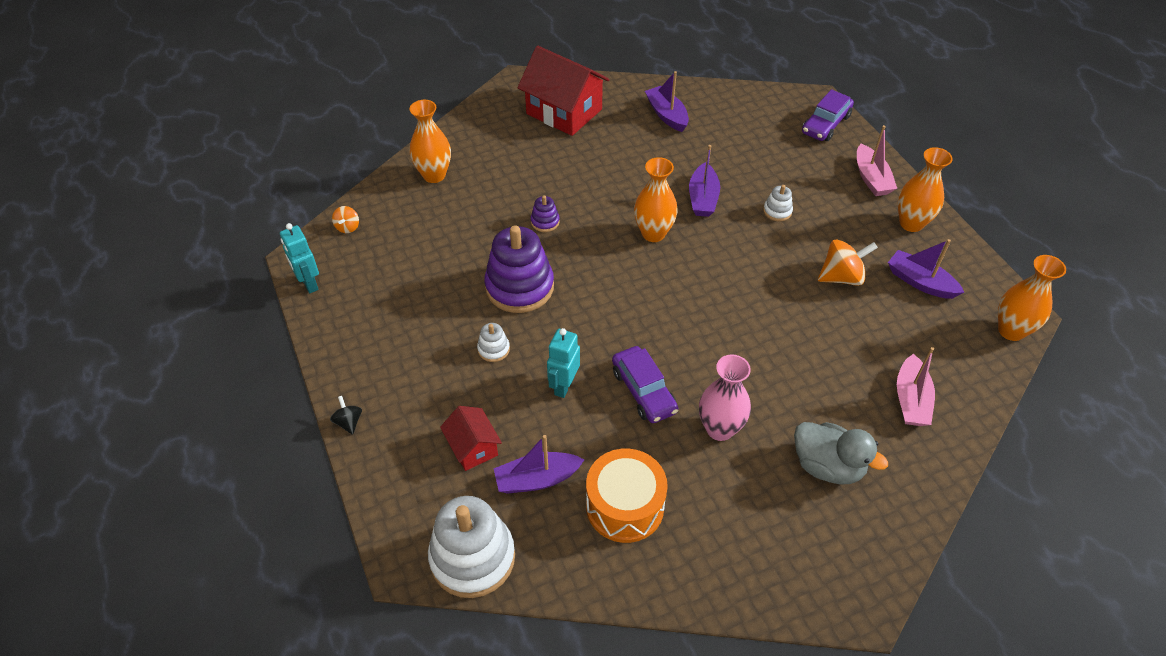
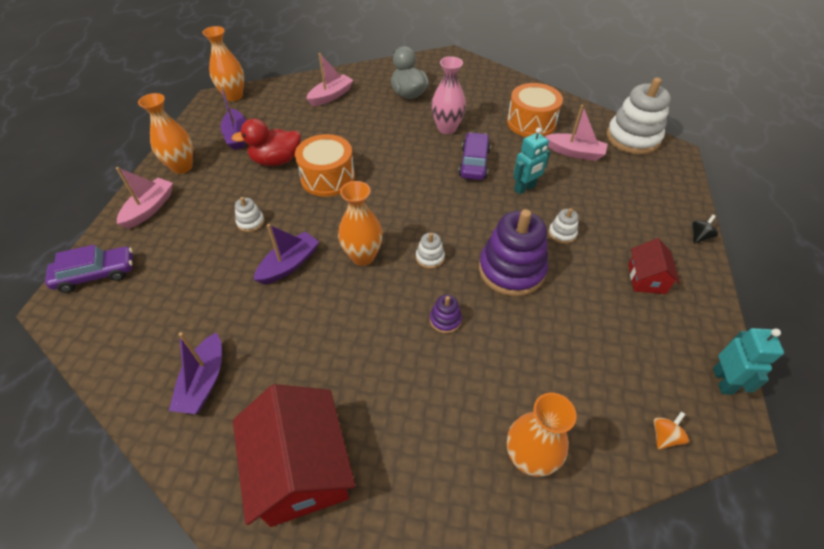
camera: 145 degrees left, 0 degrees up
(348, 422) = (699, 237): black spinning top -> black spinning top turned 150 degrees counterclockwise
(473, 447) = (609, 183): red house -> red house (646, 278)
(537, 479) = (575, 152): purple boat -> pink boat
(598, 261) = (430, 257): none -> white stacking toy
(769, 287) = (328, 178): none -> orange drum
(841, 277) = (276, 160): orange spinning top -> red duck

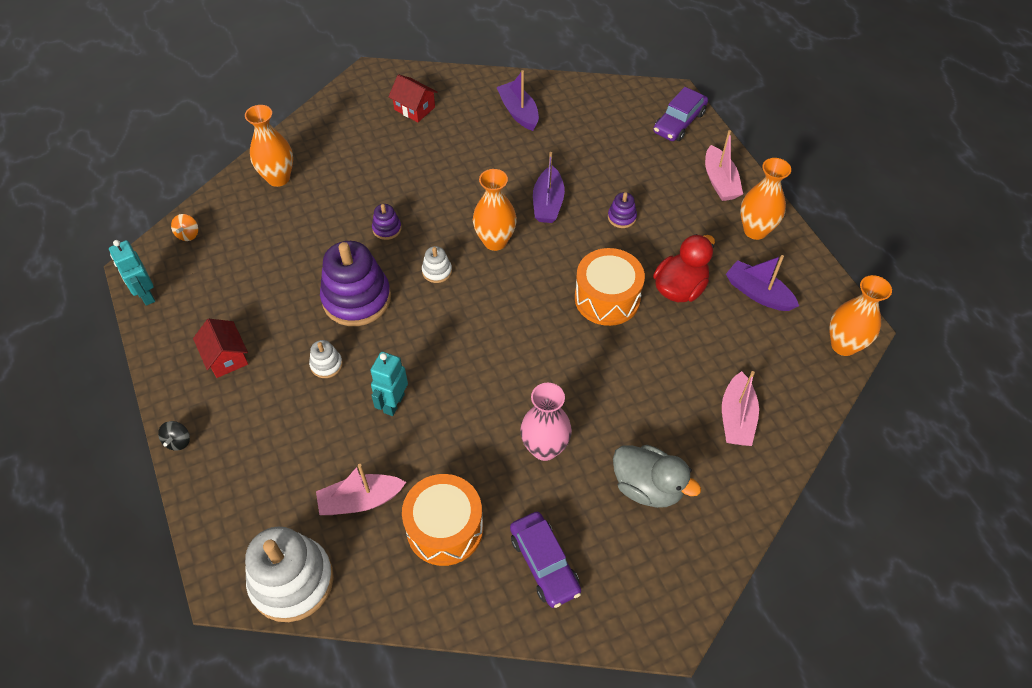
camera: 145 degrees right, 5 degrees up
(250, 222) = (621, 217): white stacking toy -> purple stacking toy
(301, 469) = (414, 108): red house -> red house, size x0.53
(474, 163) = (472, 409): purple car -> purple car (544, 563)

